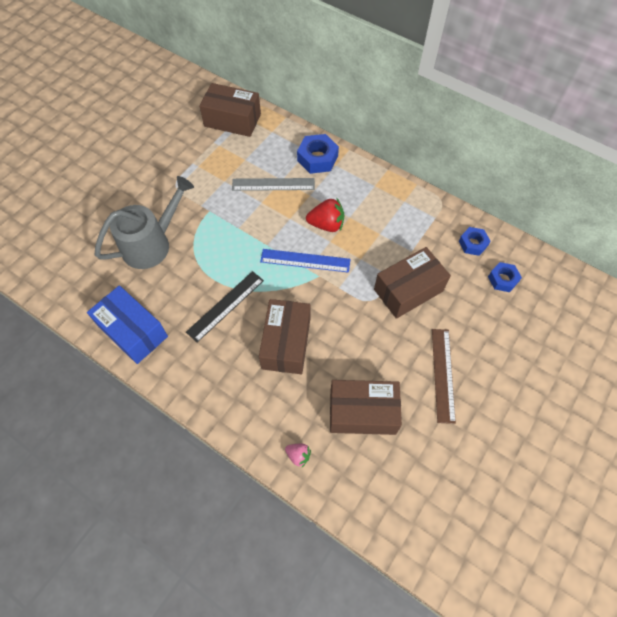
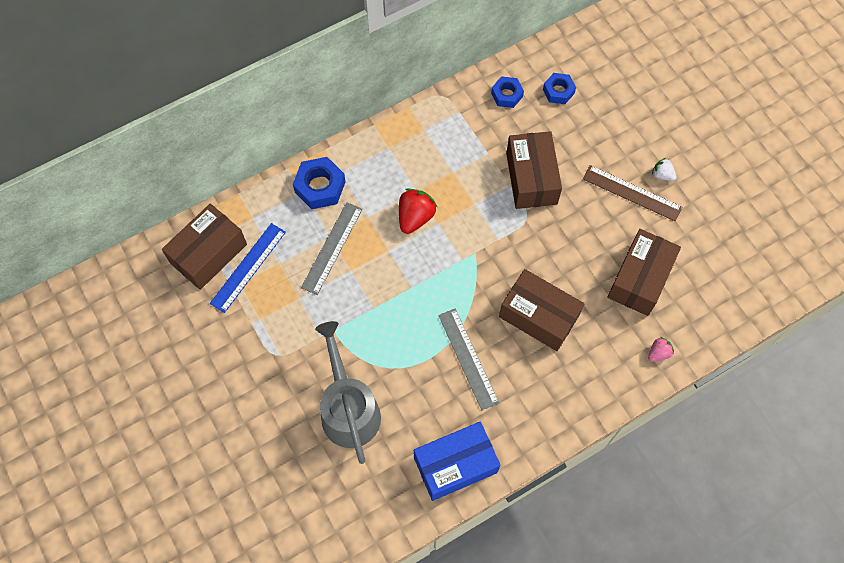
camera: 65 degrees left, 5 degrees up
(225, 306) = (468, 358): black ruler -> grey ruler
(305, 260) = (450, 258): blue ruler -> blue ruler (248, 267)
(477, 394) = (662, 175): none -> white strawberry

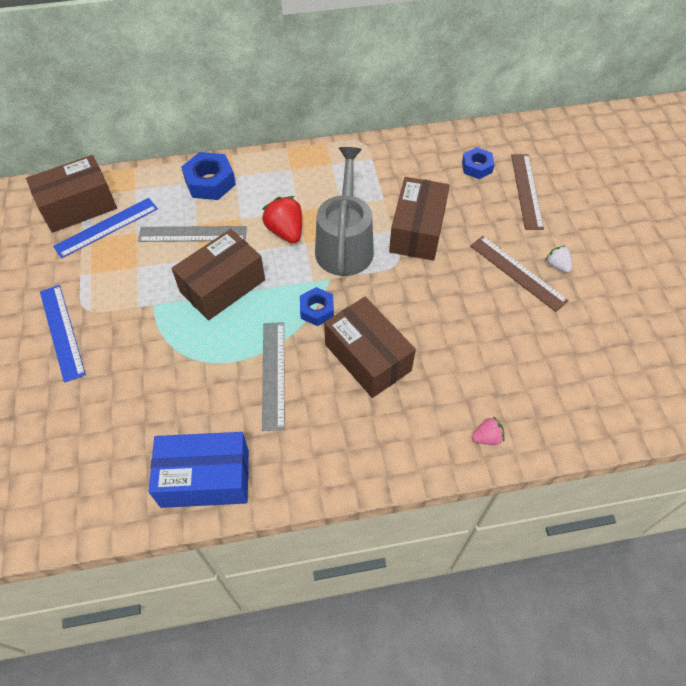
camera: 20 degrees right, 10 degrees down
(267, 383) = (62, 332): none -> blue ruler
(332, 248) = (192, 234): grey ruler -> grey ruler turned 45 degrees clockwise
(348, 408) = (126, 381): grey watering can -> grey watering can (345, 244)
(415, 217) = (285, 231): red strawberry -> red strawberry turned 75 degrees counterclockwise
(506, 95) = (424, 157): blue nut -> blue nut (317, 310)
(611, 104) = (526, 191): none -> brown ruler
(640, 279) = (494, 355): brown box -> brown box (222, 286)

